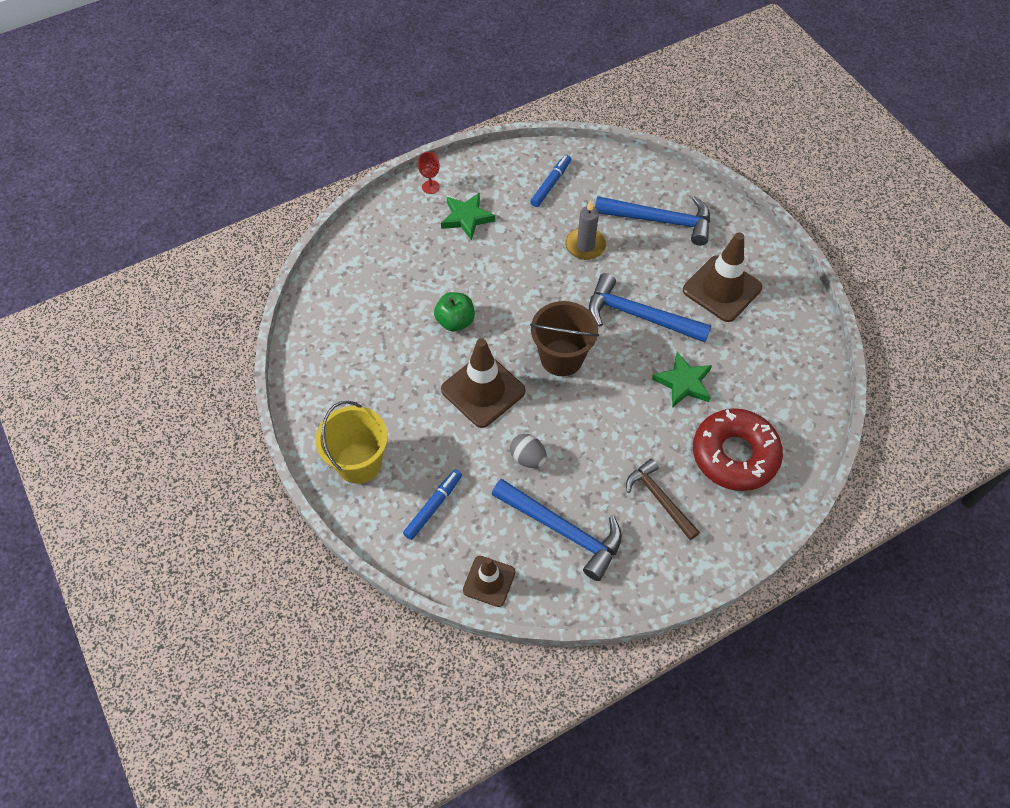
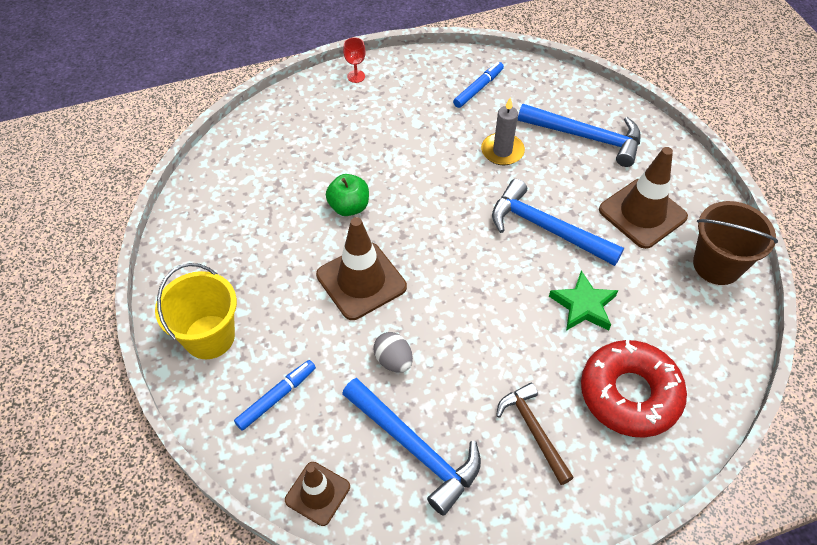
camera: 10 degrees right, 5 degrees down
(467, 218) = (385, 109): green star -> none
(561, 358) = (453, 259): brown bucket -> brown bucket (717, 265)

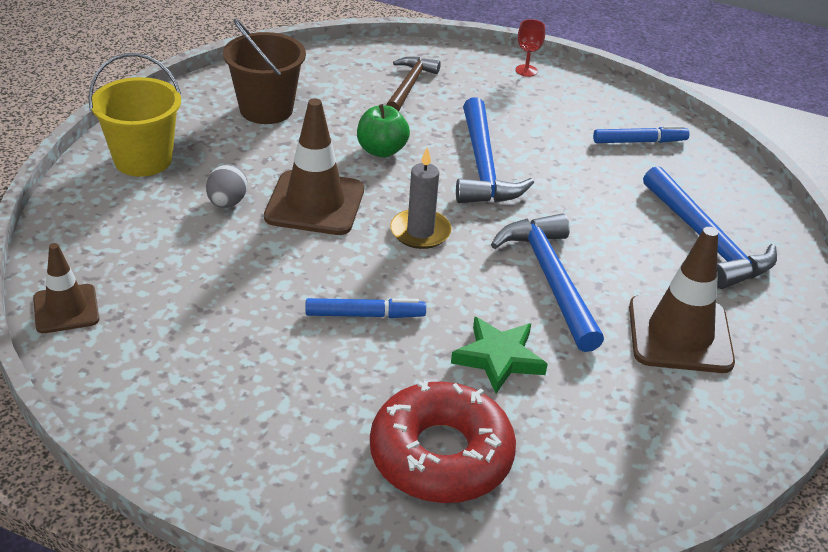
camera: 40 degrees right, 15 degrees down
(276, 397) = (132, 229): blue marker -> blue marker (365, 315)
(393, 360) = (258, 272): grey egg -> grey egg (227, 203)
(415, 449) = (183, 341): blue hammer -> blue hammer (483, 166)
(502, 151) = (593, 198): grey candle -> grey candle (420, 232)
(533, 430) = (304, 408): brown hammer -> brown hammer (409, 85)
(717, 265) = (707, 431): brown bucket -> brown bucket (266, 109)

